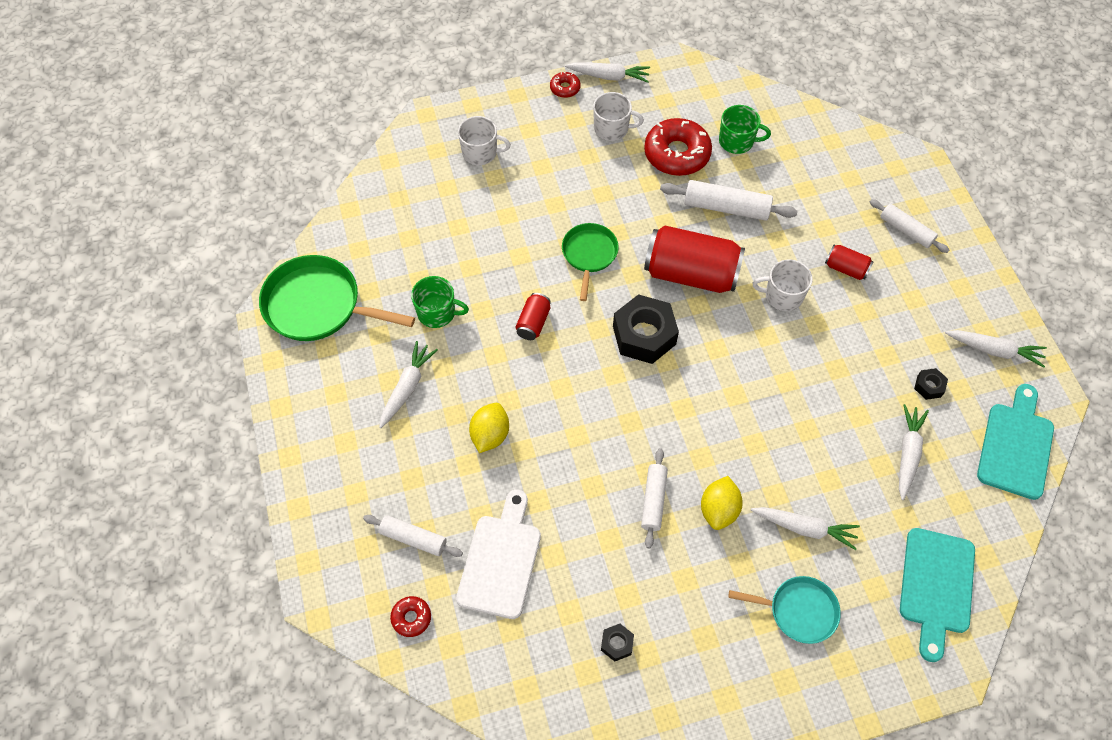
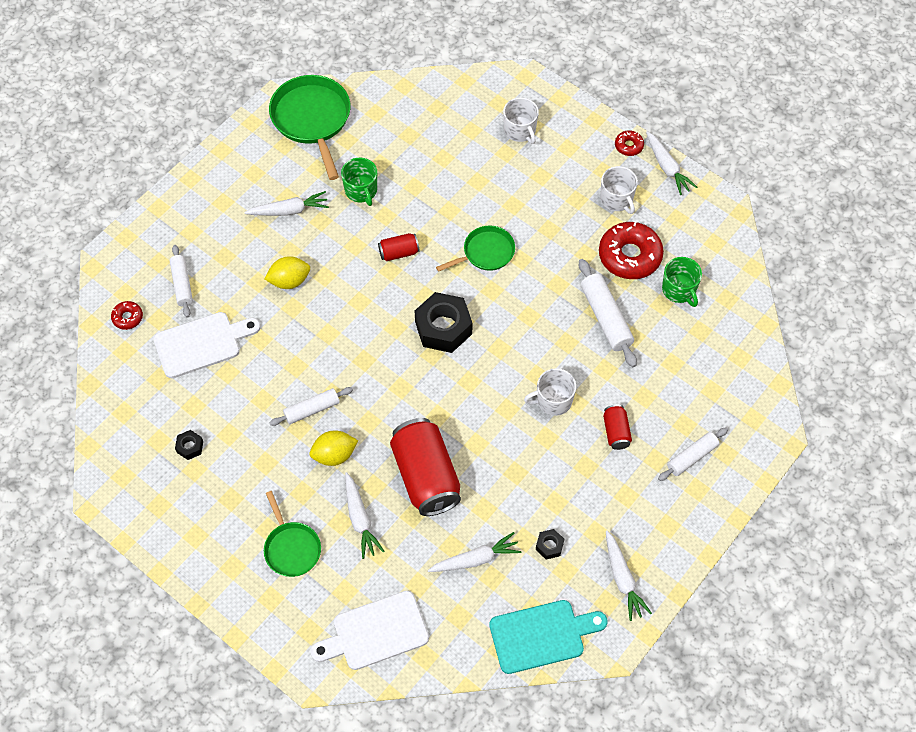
camera: 55 degrees right, 0 degrees up
(691, 273) = (523, 328): red can -> red can (426, 476)
(782, 295) = (553, 400): white mug -> white mug turned 75 degrees counterclockwise
(798, 611) = (291, 548): turquoise pan -> green pan
(906, 230) = (692, 457): white rolling pin -> white rolling pin turned 45 degrees clockwise
(936, 586) = (375, 632): turquoise cutting board -> white cutting board

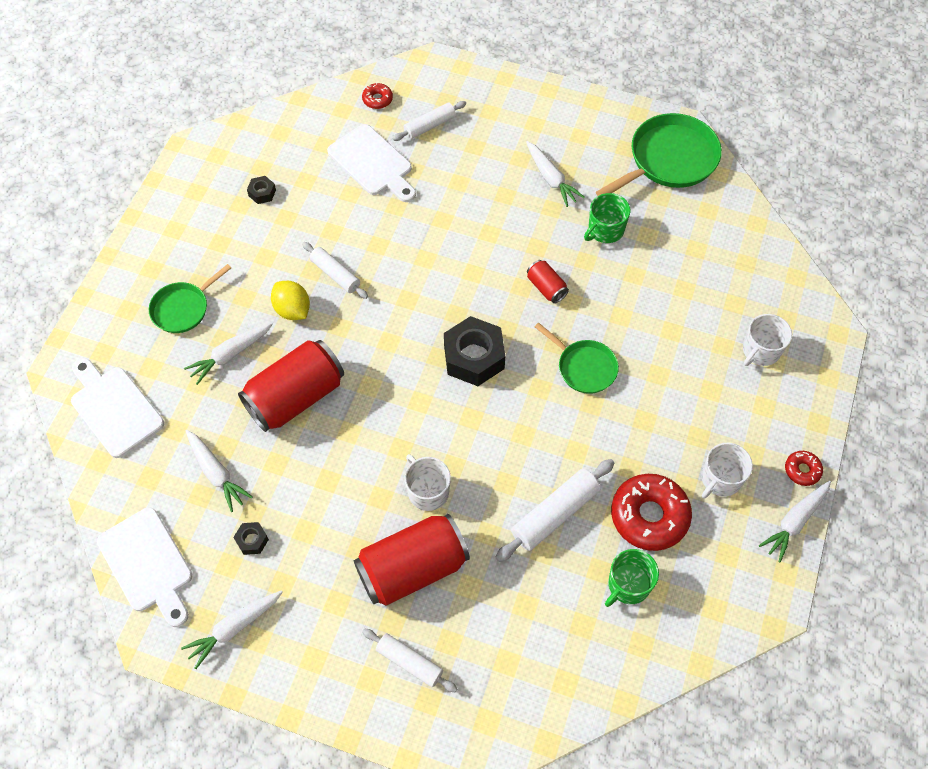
camera: 70 degrees right, 0 degrees up
(289, 281) = (470, 207): yellow lemon -> none
(542, 635) = (148, 564): turquoise cutting board -> white cutting board
(616, 432) = (412, 568): red can -> red can, size x2.13

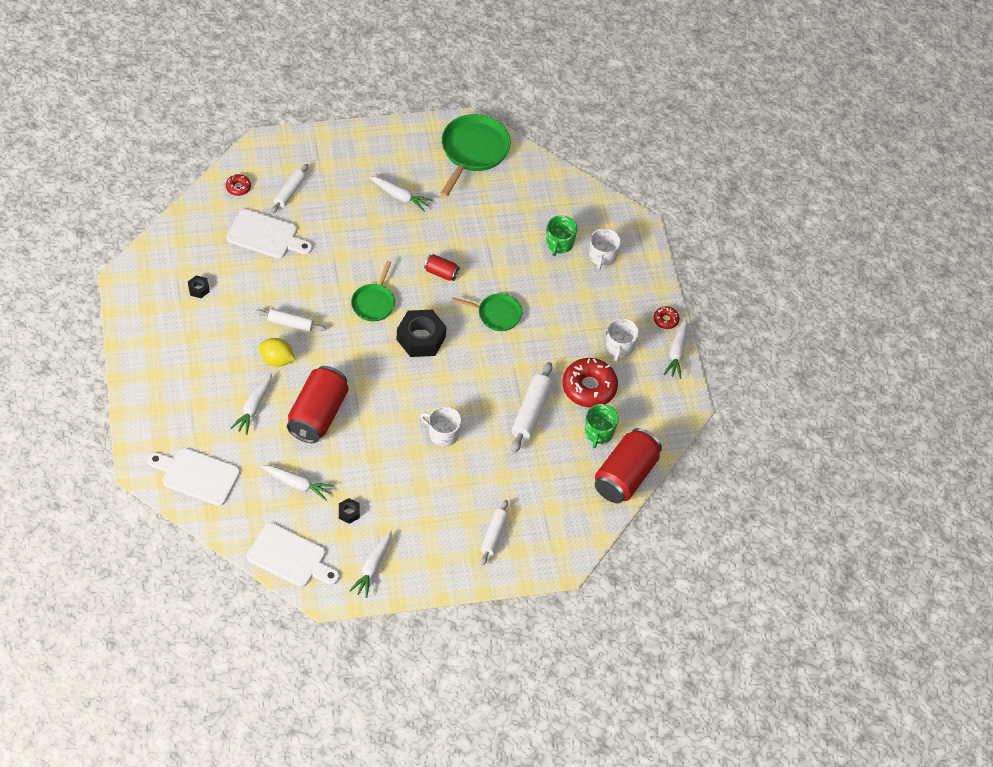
camera: 35 degrees left, 5 degrees down
(183, 308) = (198, 391): green pan -> green pan (374, 303)
(409, 662) = (494, 535): white rolling pin -> white rolling pin turned 75 degrees counterclockwise
(412, 568) = (462, 482): red can -> red can (625, 476)
(605, 230) = (458, 217): green mug -> green mug (559, 243)

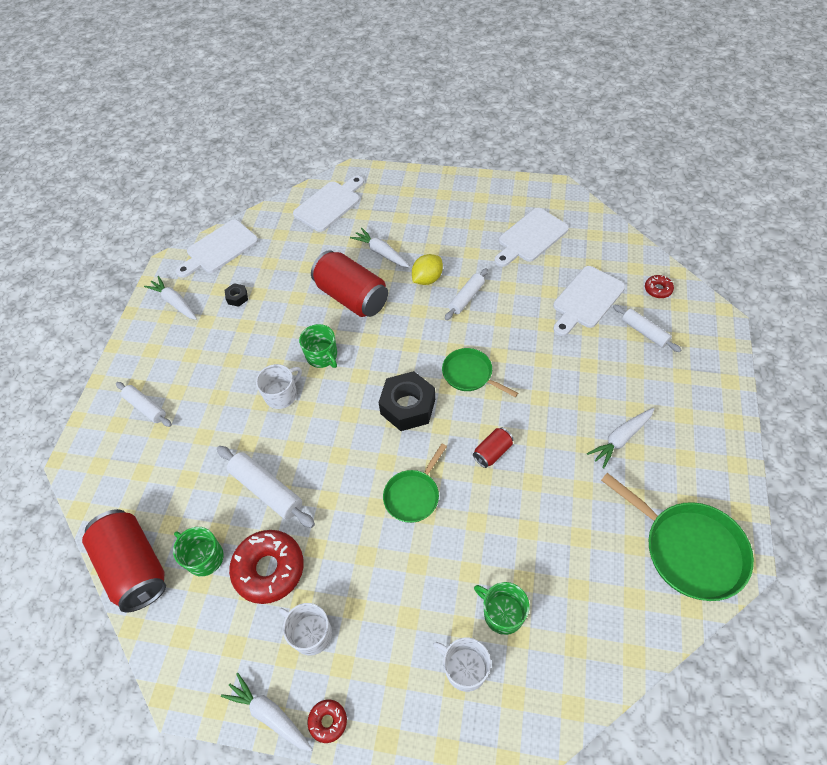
camera: 120 degrees right, 0 degrees up
(198, 289) = (530, 237): black nut -> white cutting board
(297, 484) = (286, 267): white carrot -> none
(392, 416) = (322, 356): none -> green mug

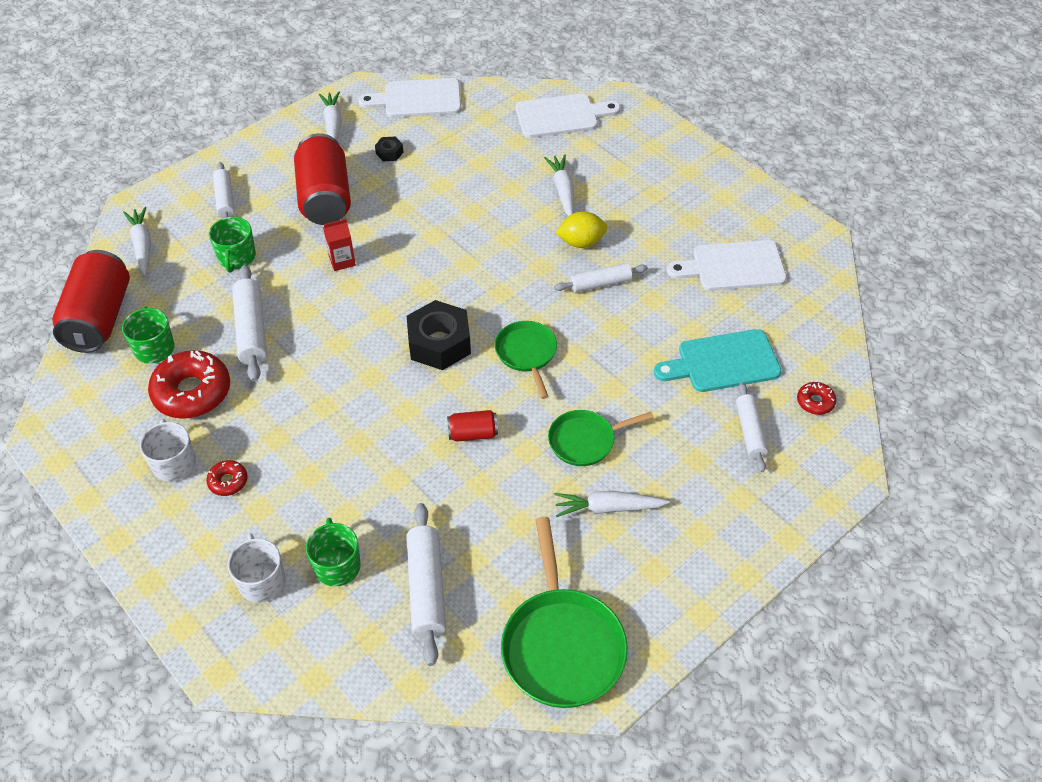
camera: 35 degrees right, 5 degrees down
(269, 714) = (87, 496): white carrot -> white carrot (142, 245)
(281, 395) = (342, 261): white mug -> red carton
(322, 356) = (410, 250): green mug -> green mug (236, 257)
(328, 721) = (122, 535): red donut -> red donut (228, 481)
(352, 297) = (491, 215): red can -> red can (325, 198)
(413, 495) = (364, 419): green pan -> green pan (585, 441)
(574, 580) = (427, 588): none -> white rolling pin
(586, 300) = (723, 362): white cutting board -> turquoise cutting board

